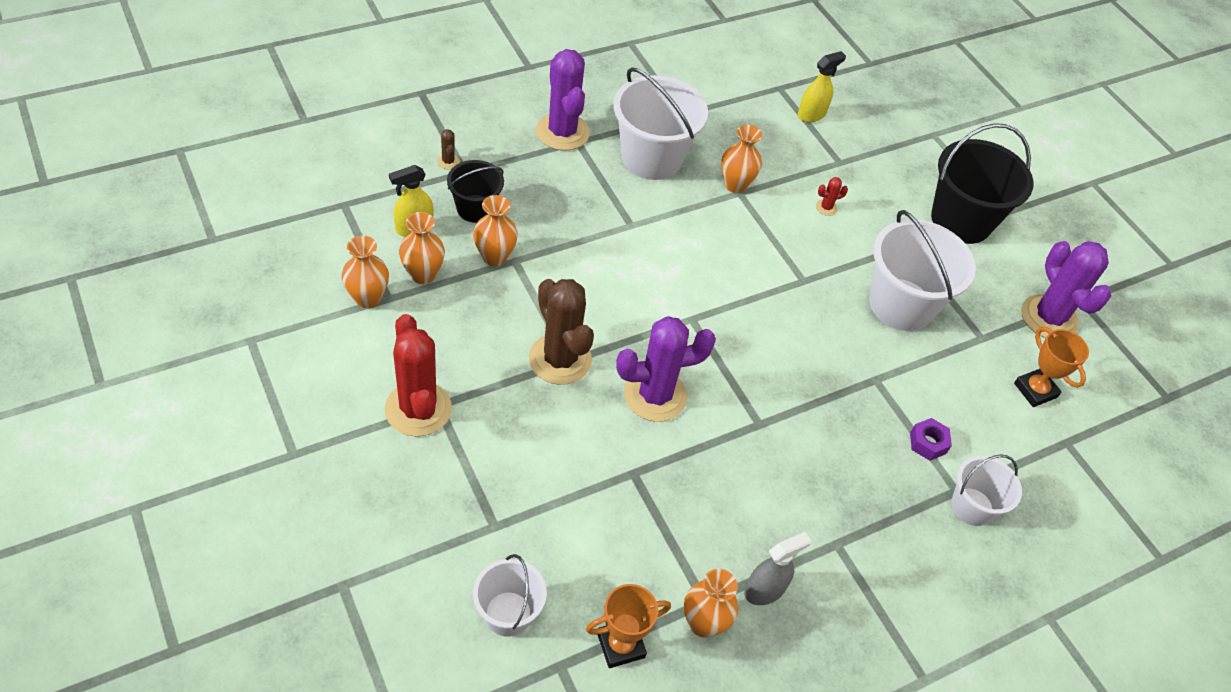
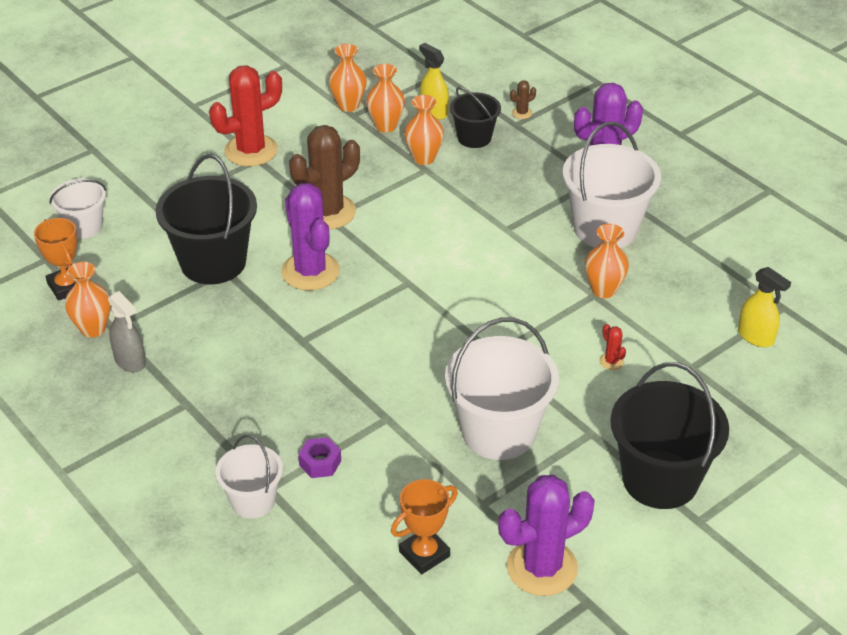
camera: 85 degrees right, 10 degrees down
(616, 482) = (213, 262): none -> black bucket

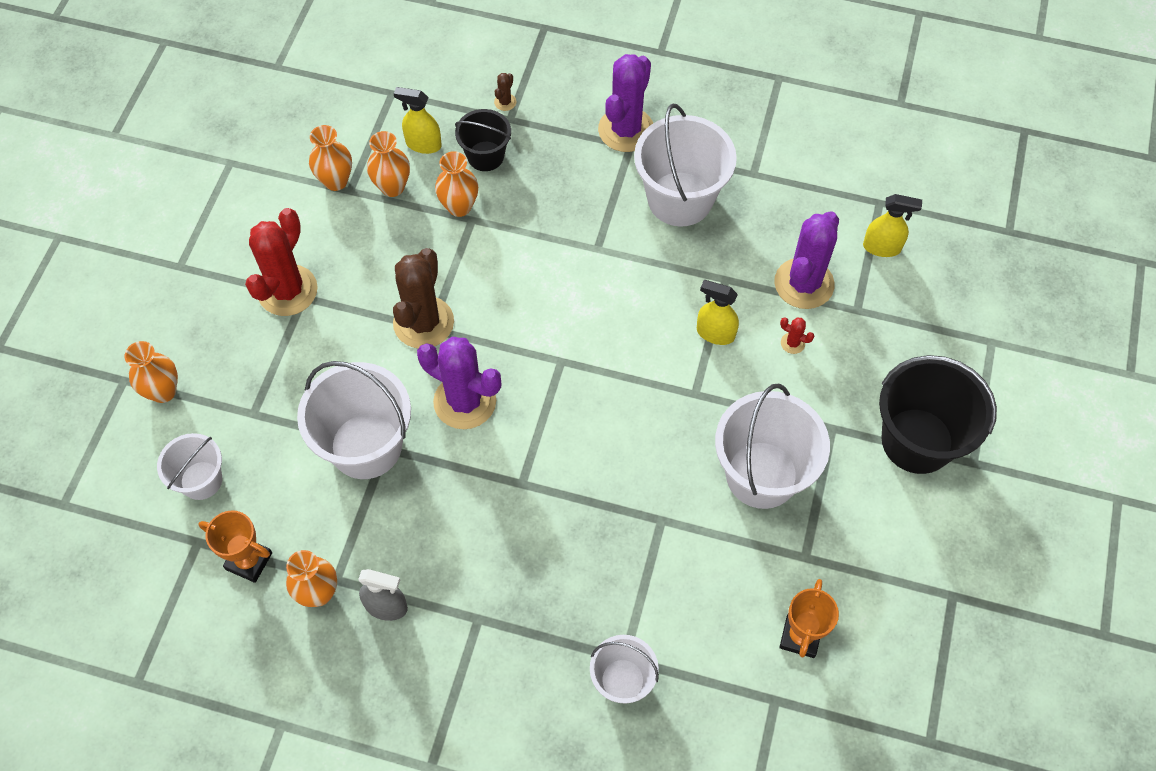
camera: 35 degrees left, 20 degrees up
(213, 262) = (366, 446): black bucket -> white bucket
(320, 463) = (645, 603): purple nut -> none
(542, 568) = (896, 587): purple cactus -> purple cactus (804, 284)
(550, 324) = (715, 333): none -> yellow spray bottle
(603, 290) = (729, 269): orange vase -> orange vase (163, 391)

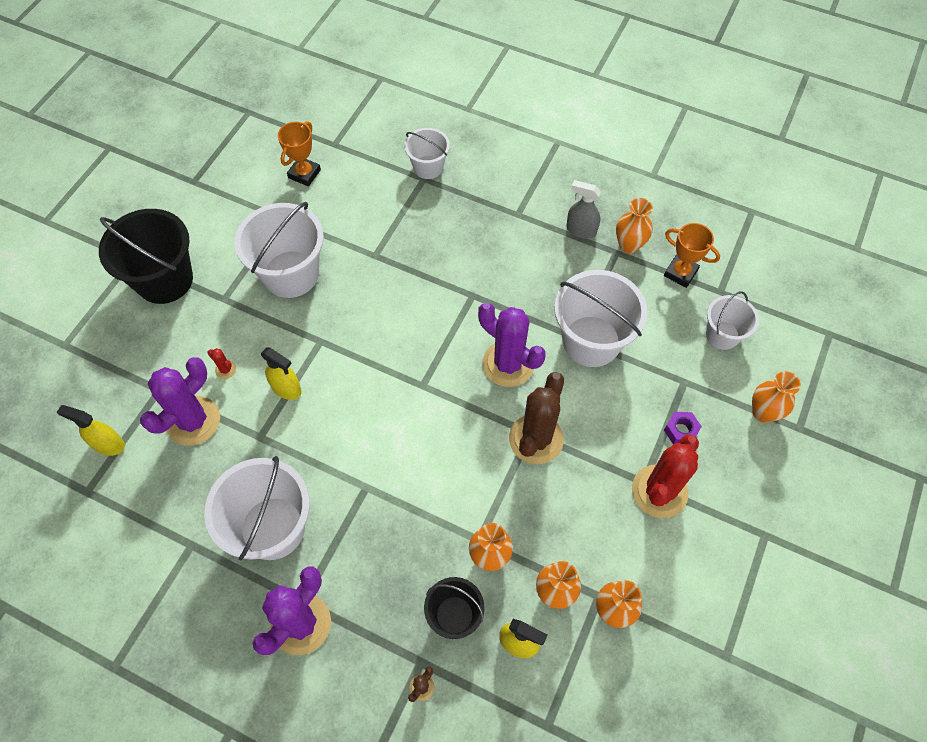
camera: 170 degrees left, 0 degrees up
(261, 356) = (680, 431): none -> purple nut

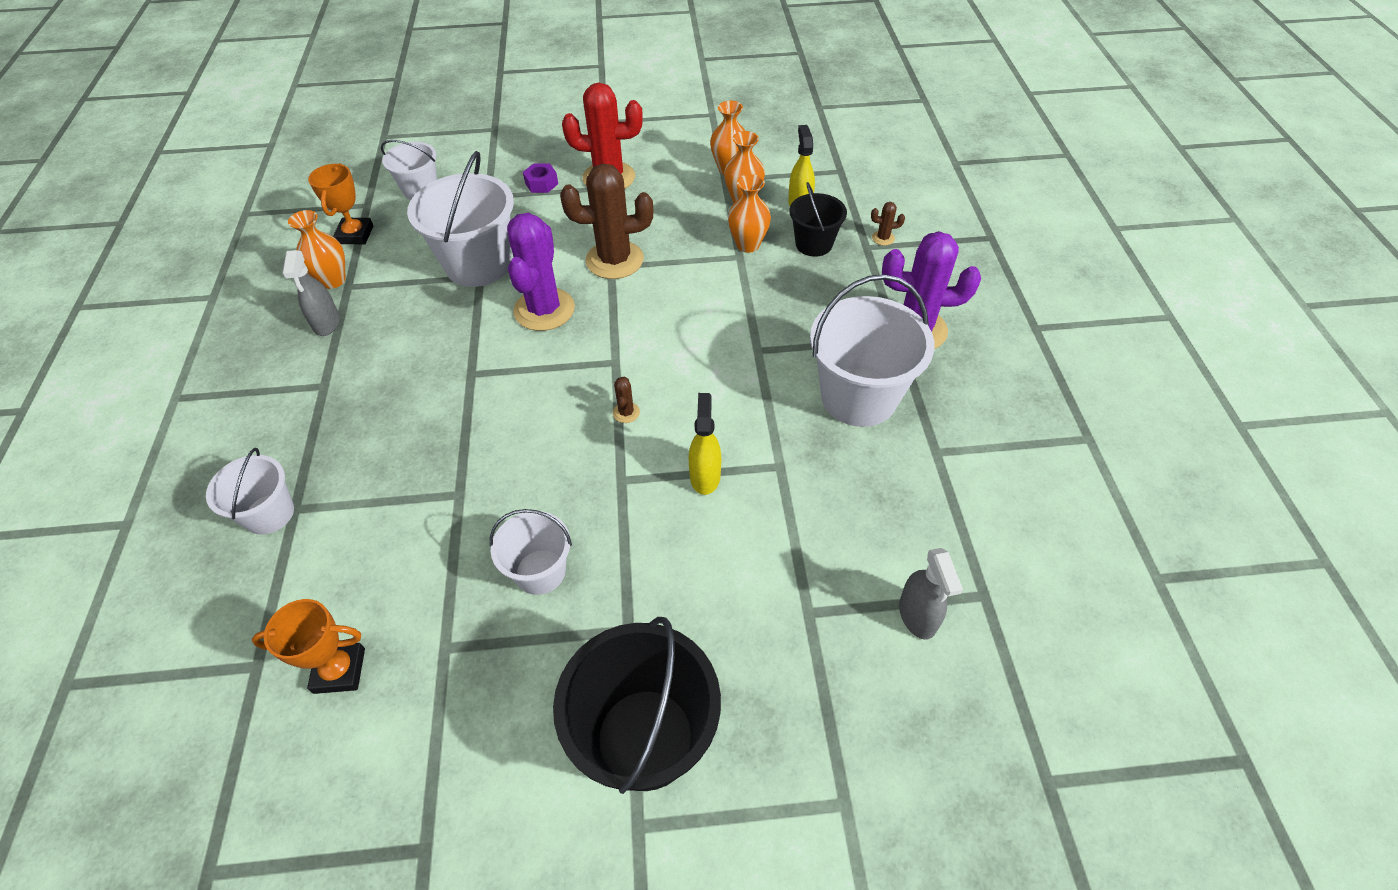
camera: 120 degrees left, 10 degrees down
(108, 444) = (917, 616): yellow spray bottle -> grey spray bottle
(193, 421) = (815, 543): purple cactus -> none
(225, 369) = (727, 554): red cactus -> none
(291, 274) = (540, 572): white bucket -> white bucket, size x0.57
(371, 369) = (626, 412): none -> brown cactus
(763, 412) = (491, 148): orange vase -> none

